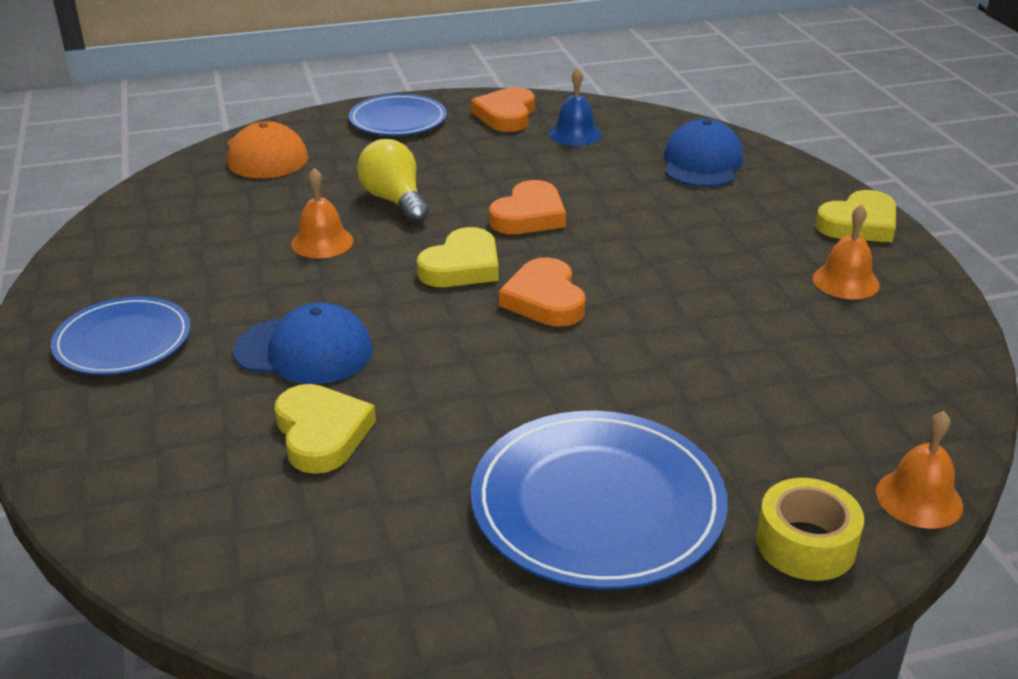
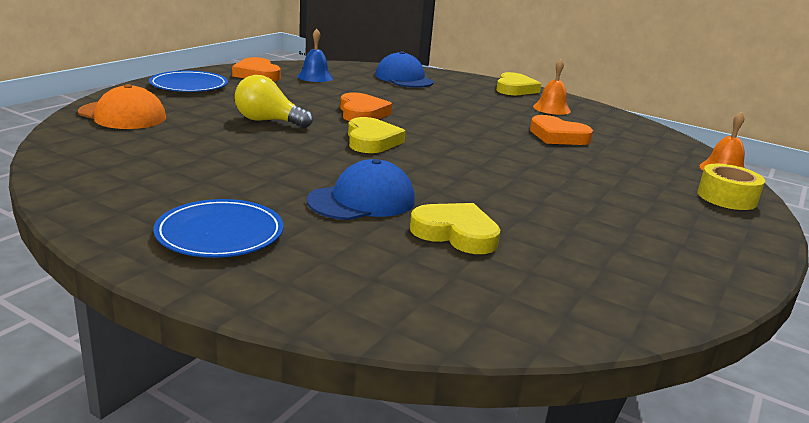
camera: 45 degrees left, 10 degrees down
(322, 242) = (261, 149): orange bell -> none
(544, 299) = (444, 144): orange heart -> orange heart (558, 136)
(597, 504) = (637, 213): blue plate -> none

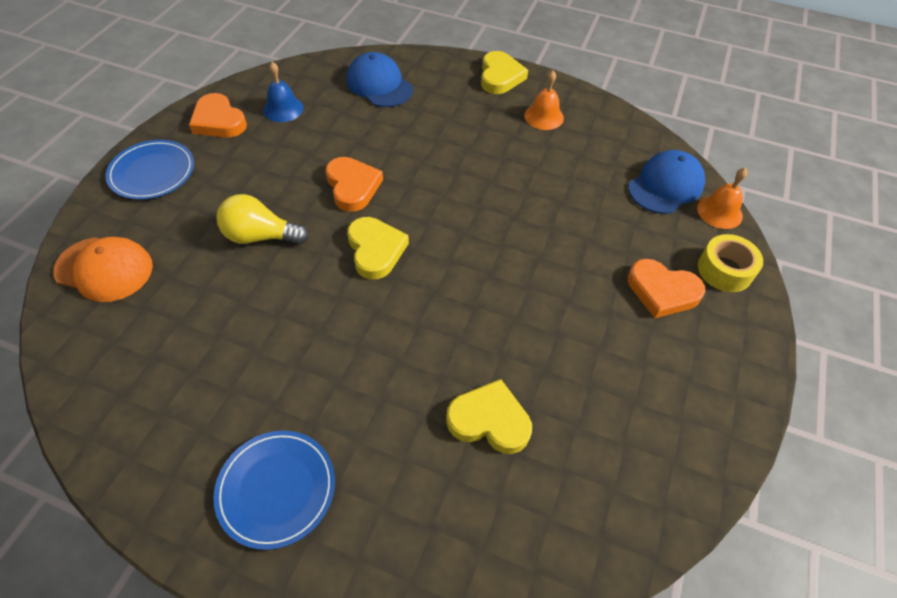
camera: 10 degrees left, 30 degrees up
(362, 200) = (392, 383): blue cap -> blue cap (665, 185)
(558, 136) = (557, 182): orange heart -> orange heart (662, 291)

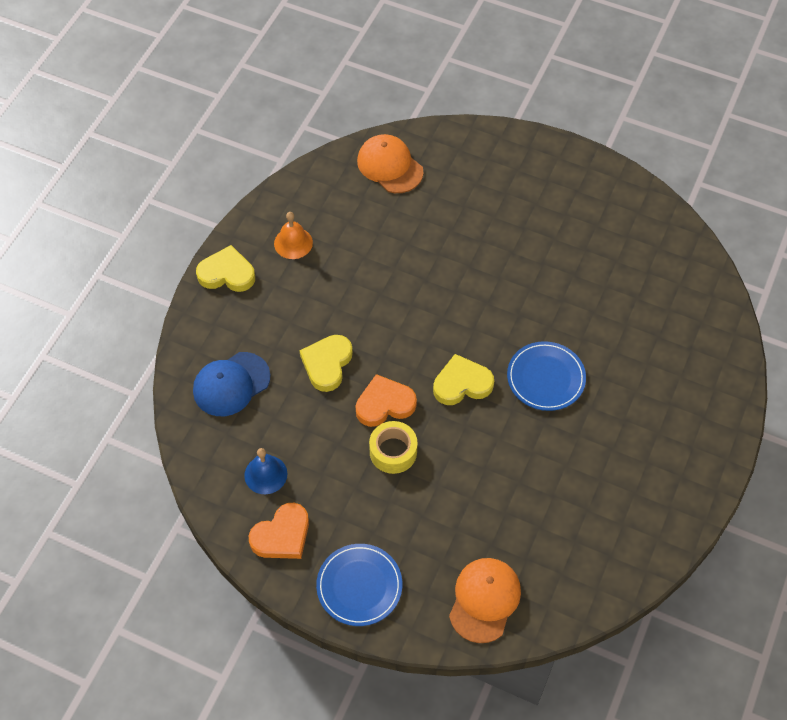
camera: 85 degrees left, 5 degrees up
(260, 236) = (446, 476): yellow light bulb -> none
(276, 489) = (673, 439): blue plate -> blue plate (546, 378)
(489, 420) = (615, 311): yellow heart -> yellow heart (327, 364)
(662, 291) = (502, 191): orange heart -> none
(665, 185) = (390, 166): blue cap -> orange cap
(719, 212) = (421, 136): orange bell -> none
(724, 270) = (481, 148): yellow tape -> yellow tape (393, 452)

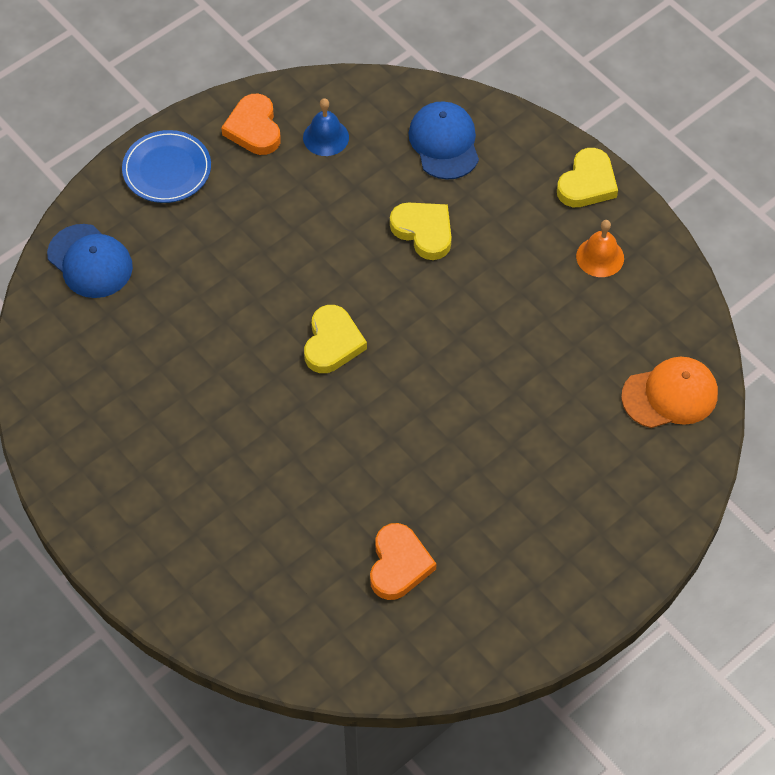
camera: 115 degrees right, 0 degrees up
(384, 404) = (347, 263): orange heart -> orange heart (399, 564)
(393, 452) = (289, 249): yellow tape -> none
(484, 600) = (90, 261): orange cap -> blue cap
(546, 378) = (295, 425): blue plate -> none

